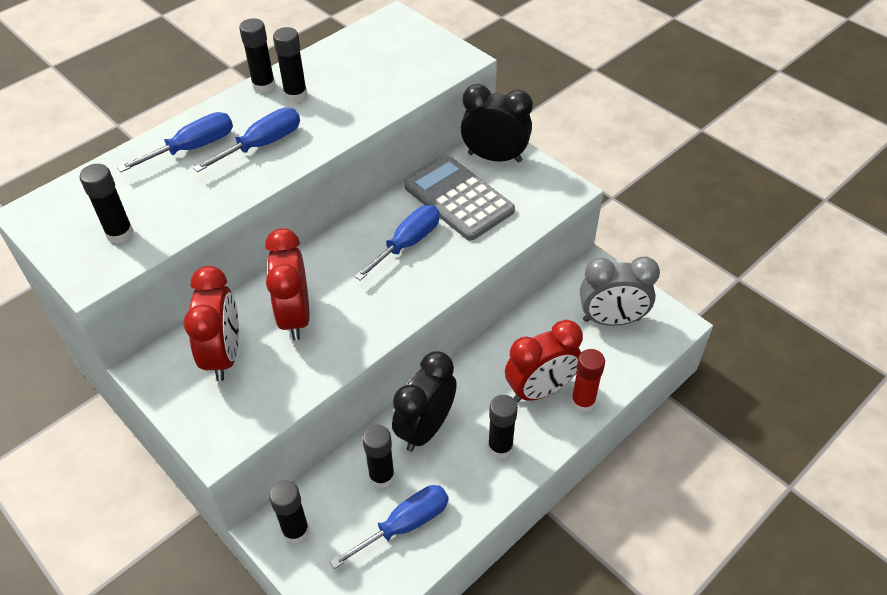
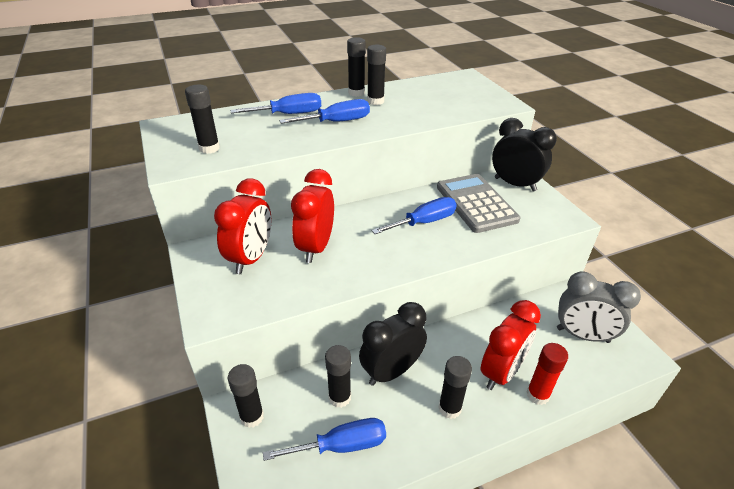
camera: 20 degrees right, 10 degrees down
(540, 390) = (501, 372): red clock -> red clock turned 45 degrees counterclockwise

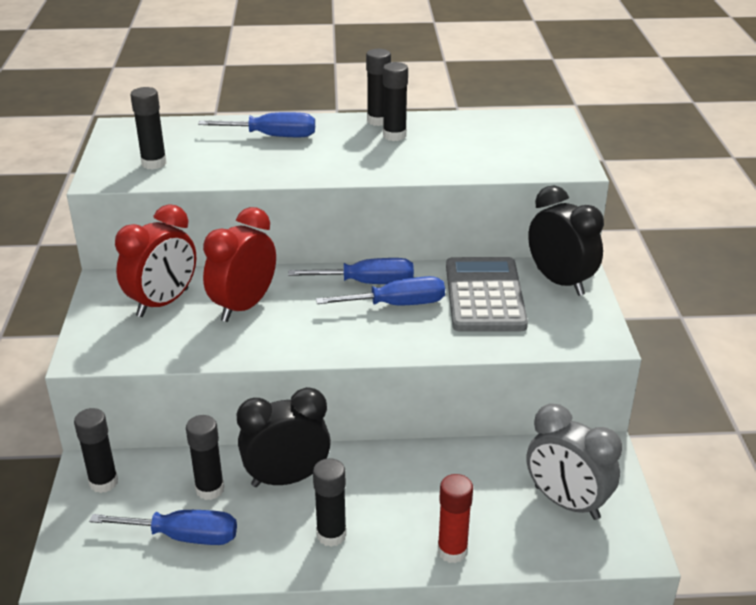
camera: 20 degrees right, 5 degrees down
(337, 122) = (324, 155): blue screwdriver -> blue screwdriver (367, 283)
(501, 372) = (423, 515): red clock -> none

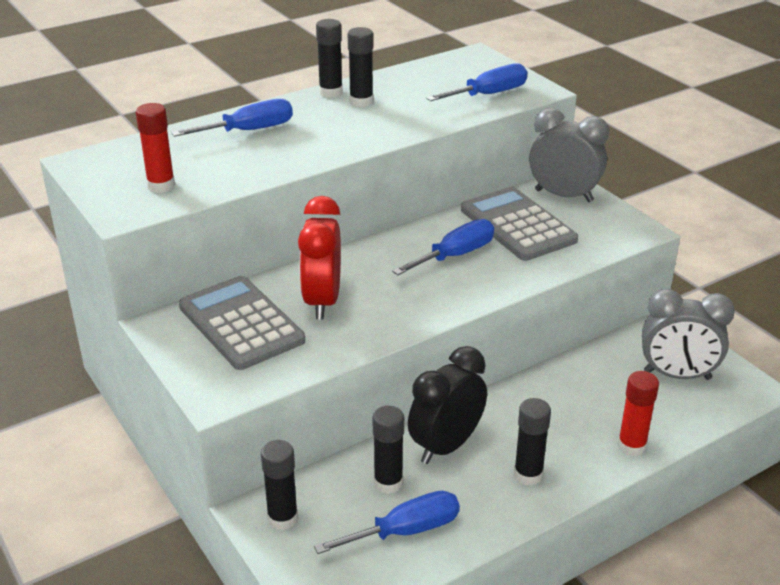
camera: 30 degrees left, 0 degrees up
(154, 163) = (161, 186): black glue stick -> red glue stick
(163, 303) = (241, 324): red clock -> grey calculator
(367, 283) = (410, 245): blue screwdriver -> blue screwdriver (488, 94)
(560, 282) = (563, 196): black clock -> grey clock

